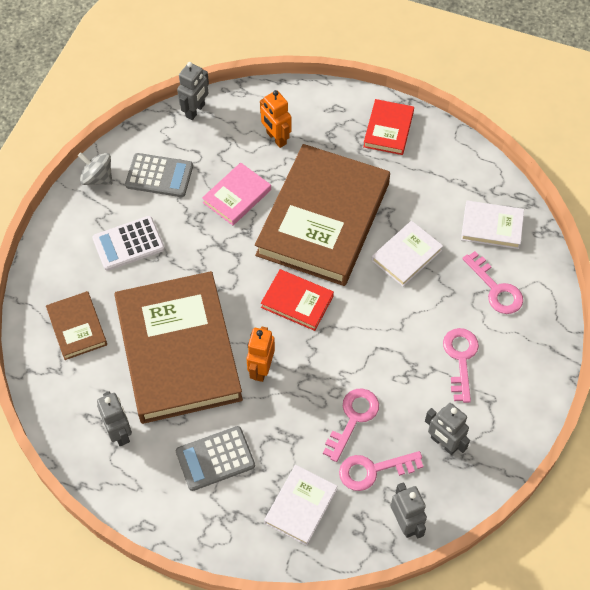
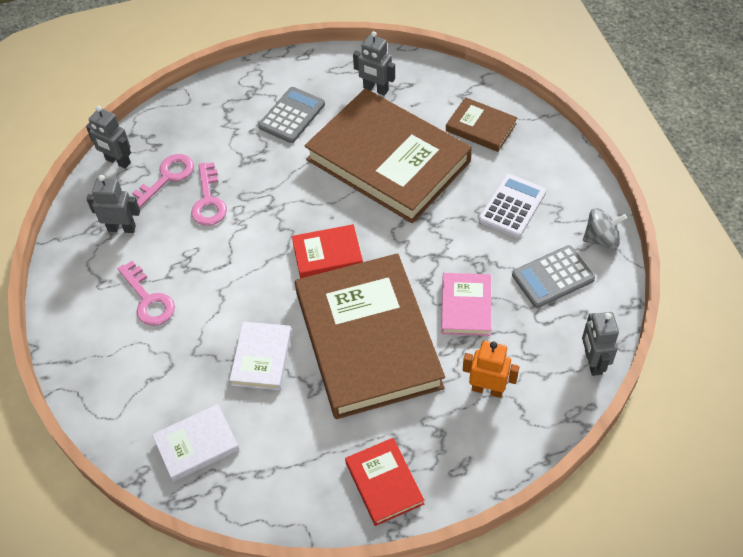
camera: 145 degrees right, 5 degrees down
(261, 369) = (311, 188): orange robot -> none
(301, 506) = (204, 126): white book -> none
(496, 289) = (153, 382): pink key -> none

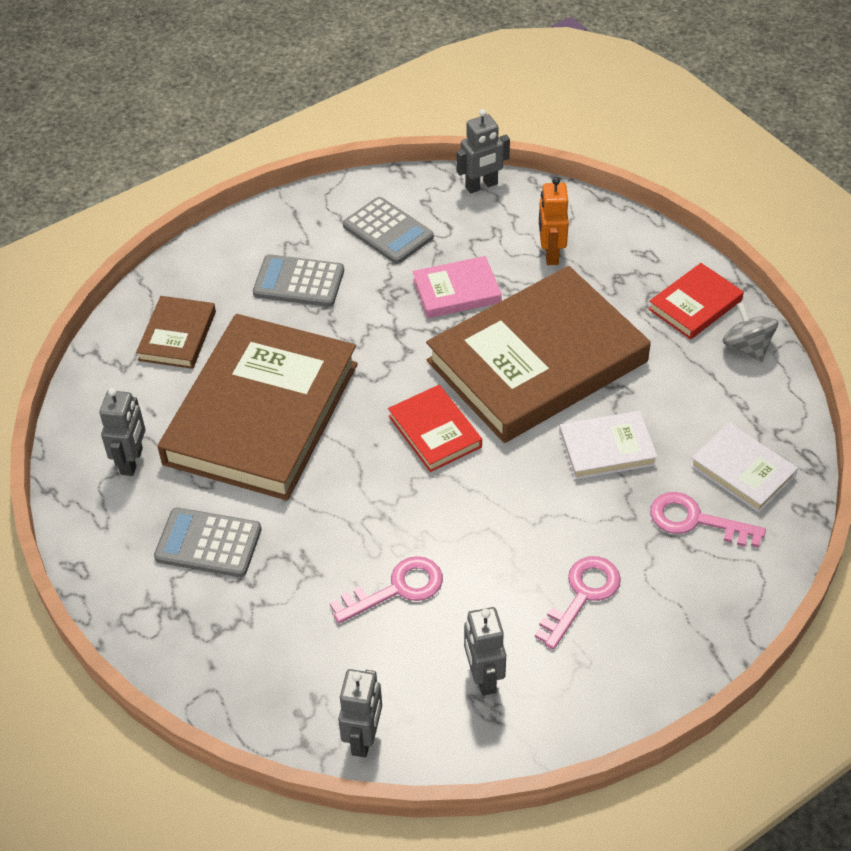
camera: 110 degrees left, 5 degrees down
(166, 178) = (374, 658): pink key -> pink key (696, 521)
(512, 206) = (299, 282): white calculator -> grey calculator
(601, 239) = (320, 204): grey spinning top -> grey spinning top (747, 347)

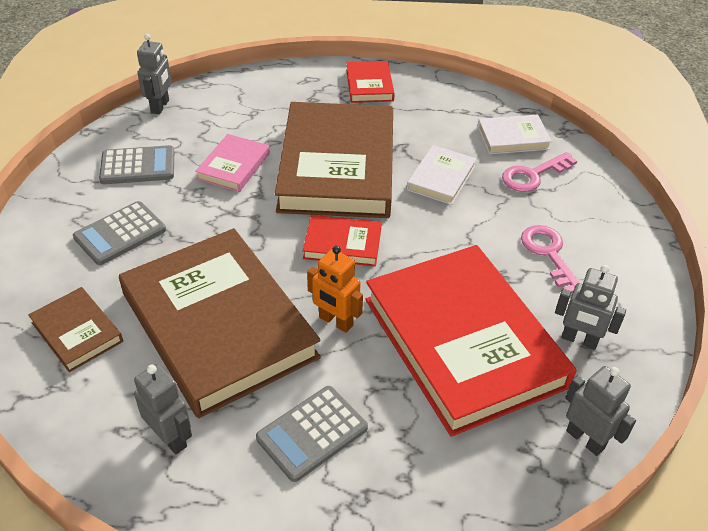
camera: 55 degrees left, 5 degrees down
(397, 589) = (463, 342): pink key -> red book
(550, 253) = (257, 112): orange robot -> orange robot (335, 322)
(747, 347) = (423, 86): grey spinning top -> none

